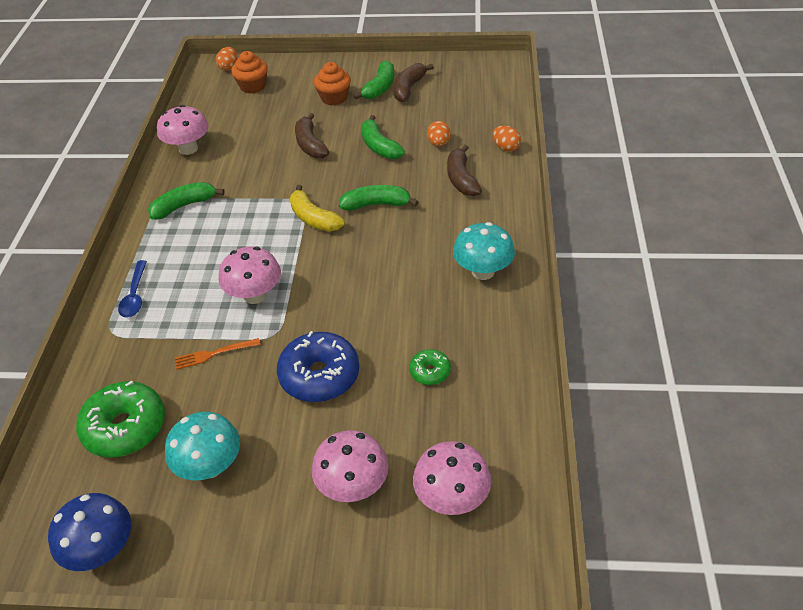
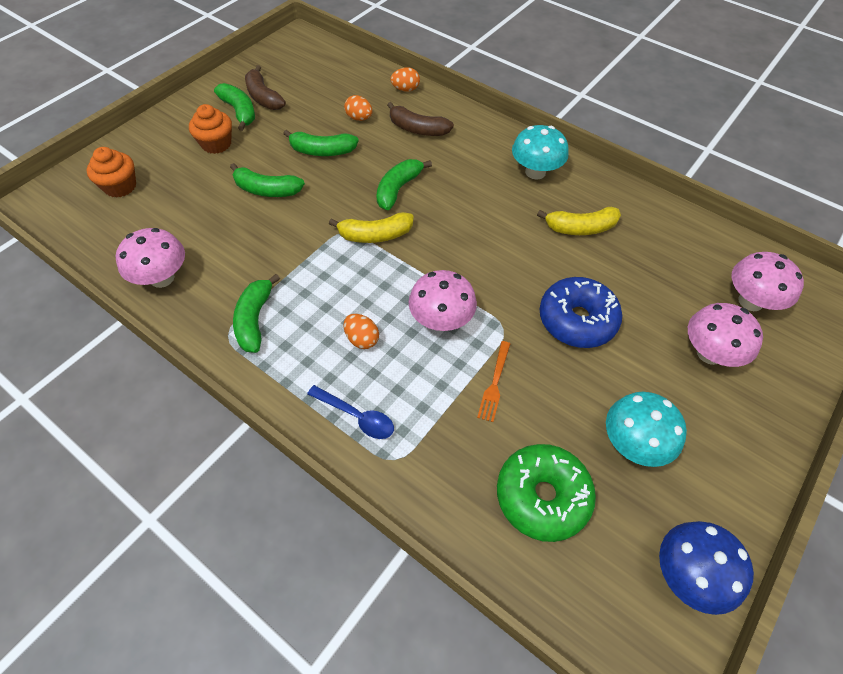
camera: 60 degrees left, 10 degrees up
(229, 67) = (60, 189): orange egg -> orange egg (362, 339)
(310, 144) = (267, 190): brown banana -> green banana
(430, 372) = (619, 252): green donut -> none
(437, 332) = (580, 228): none -> yellow banana

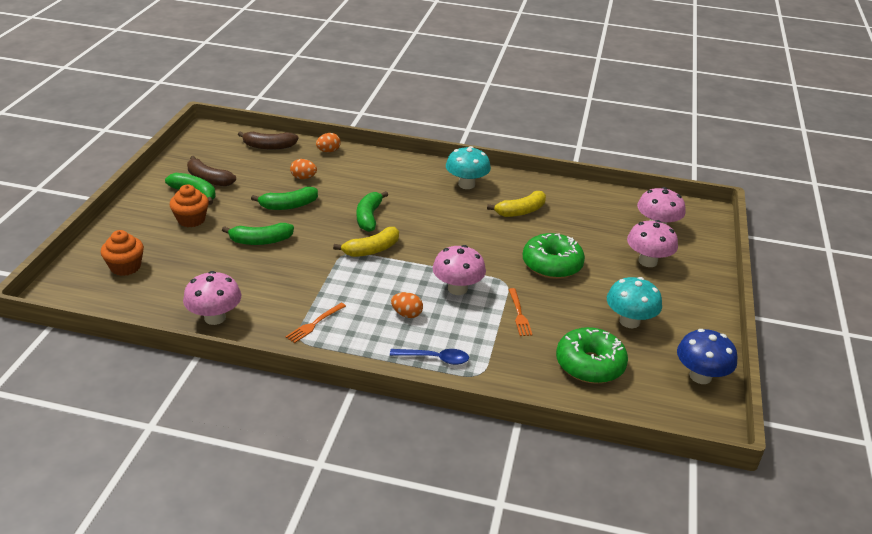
camera: 25 degrees left, 20 degrees down
(255, 320) = (314, 324): green banana -> orange fork
(418, 129) = (357, 175): brown banana -> brown banana (269, 146)
(577, 320) = (552, 265): blue donut -> green donut

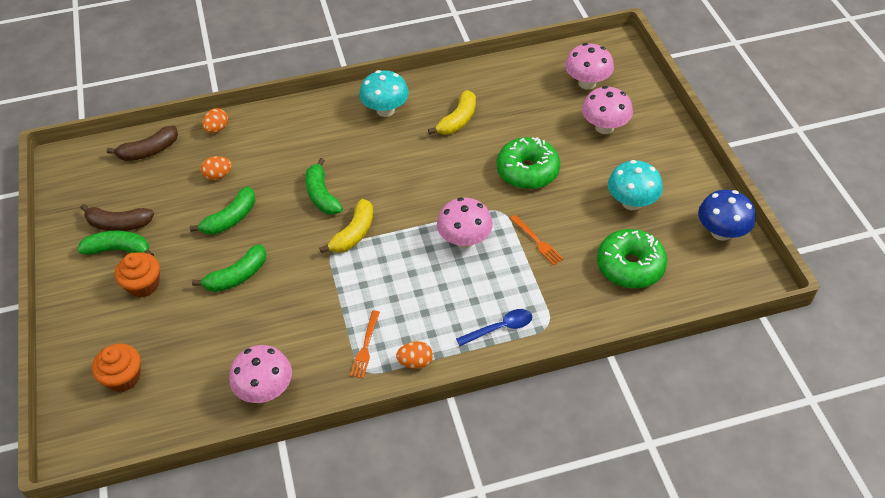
camera: 25 degrees left, 15 degrees up
(406, 314) = (440, 292): orange egg -> orange egg (415, 362)

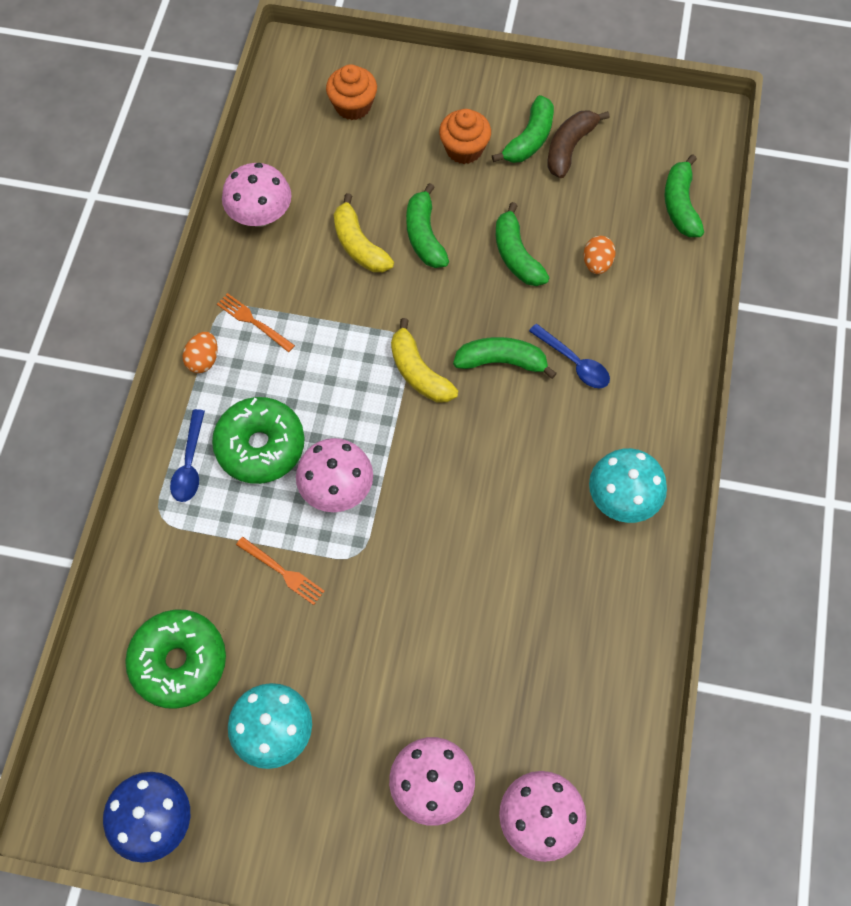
camera: 115 degrees right, 15 degrees up
(149, 151) = (680, 205): brown banana -> green banana
(217, 129) = (685, 287): orange egg -> none
(303, 161) = (574, 362): none -> blue spoon
(458, 120) = (553, 585): yellow banana -> yellow banana (359, 245)
(527, 171) = (407, 626): green donut -> green donut (260, 446)
(537, 242) = (283, 572): orange fork -> orange fork turned 135 degrees counterclockwise

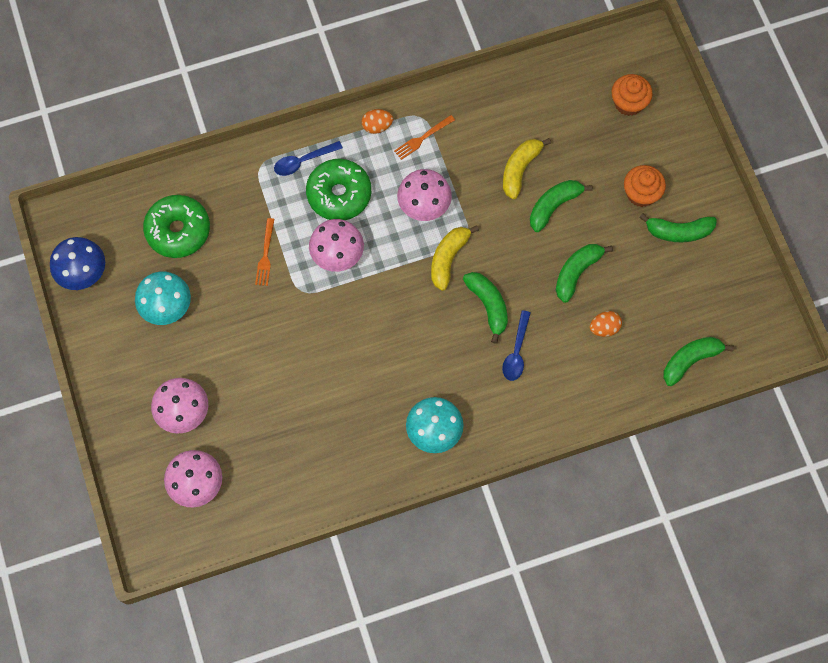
camera: 60 degrees right, 5 degrees up
(252, 321) = (422, 138): orange fork -> orange fork turned 135 degrees counterclockwise
(260, 215) = (503, 97): pink mushroom -> pink mushroom (424, 206)
(569, 148) = (689, 262): brown banana -> none

